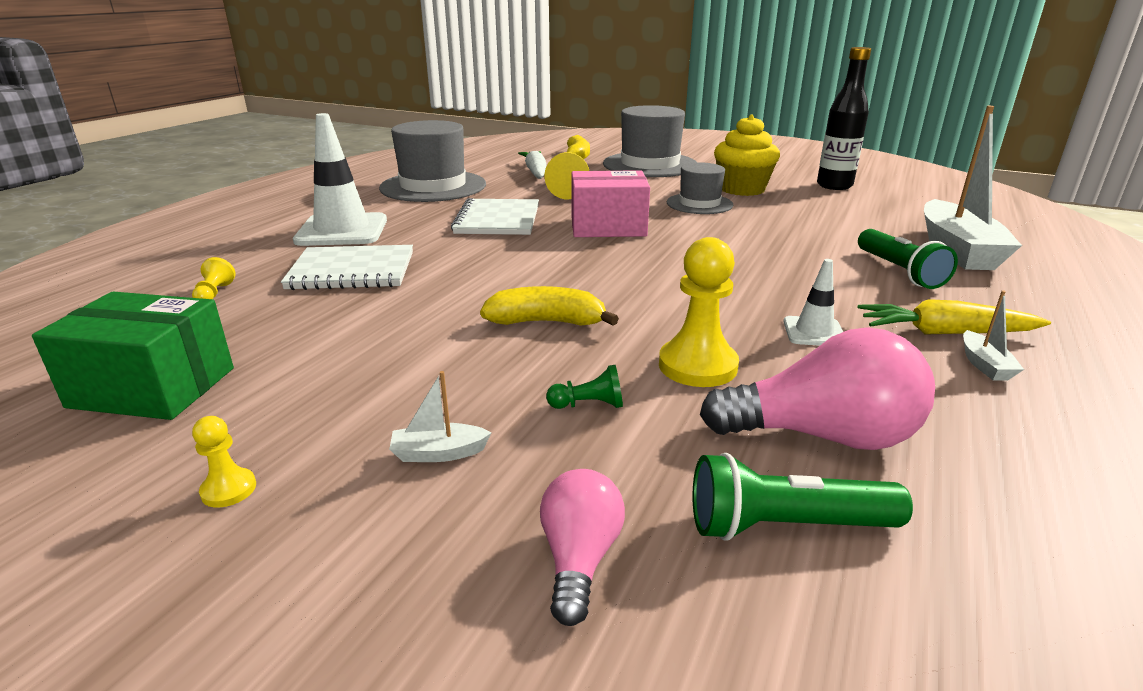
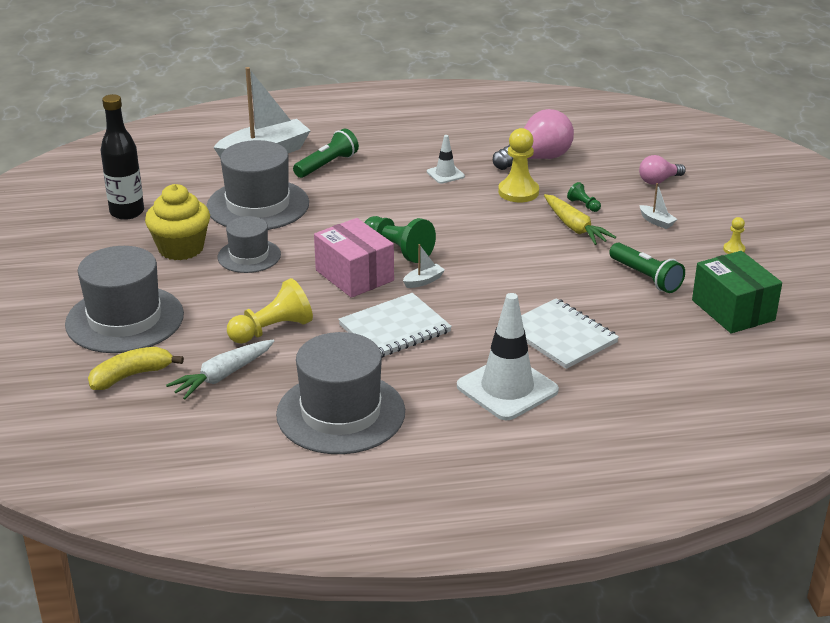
camera: 125 degrees left, 5 degrees up
(214, 294) = (656, 365): yellow pawn -> none
(547, 322) = (530, 241): yellow banana -> none
(630, 253) = (398, 250): none -> green pawn
(785, 525) = (596, 156): green flashlight -> green flashlight (646, 277)
(806, 224) = (258, 205): none -> grey hat
(821, 436) = (536, 159): pink light bulb -> pink light bulb turned 90 degrees clockwise
(944, 333) = (405, 147): yellow carrot -> yellow carrot (574, 227)
(984, 365) = (430, 137): white boat -> white boat (423, 281)

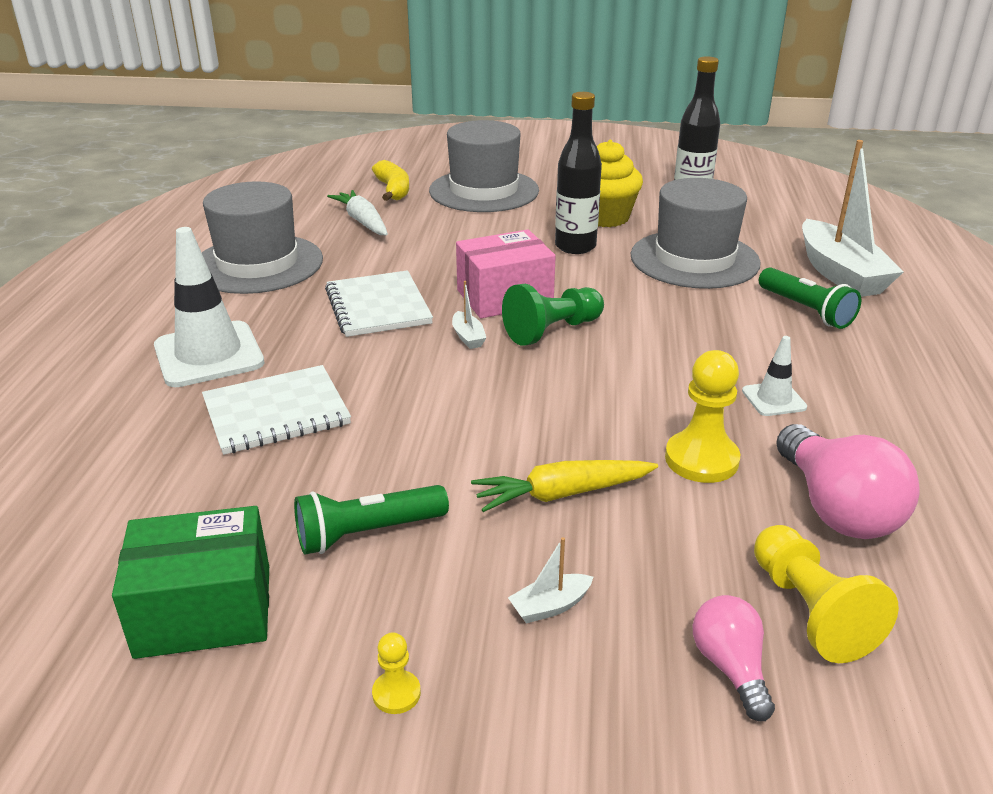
camera: 105 degrees right, 0 degrees up
(249, 256) = (575, 247): grey hat -> black bottle
(272, 330) = (422, 246): yellow pawn -> yellow pawn (810, 611)
(583, 205) = (639, 524): green pawn -> none

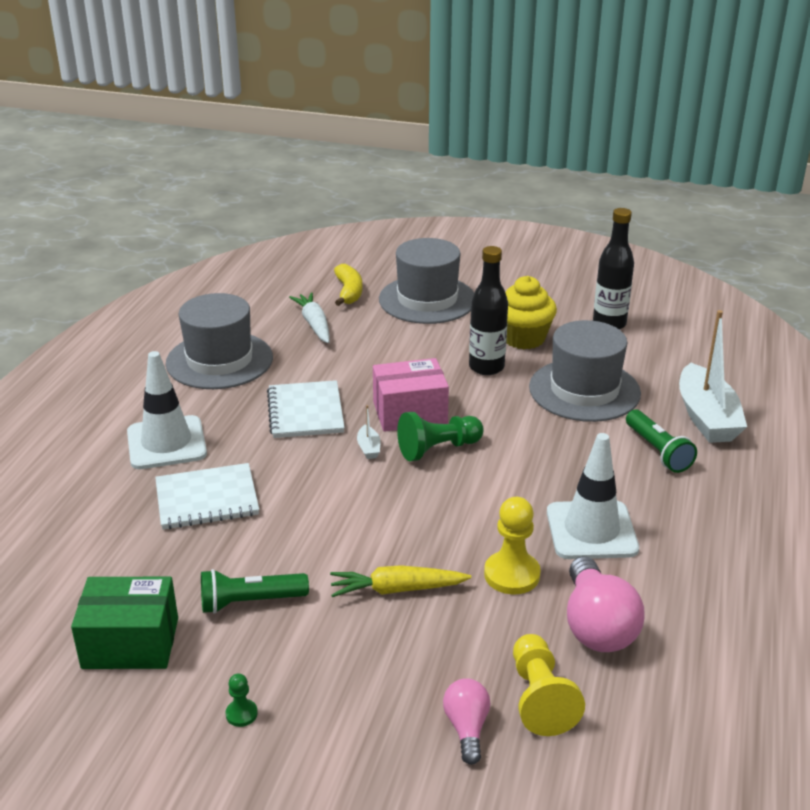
camera: 10 degrees right, 0 degrees up
(396, 693) = (241, 714): yellow pawn -> green pawn
(550, 606) = (360, 670): white boat -> none
(773, 399) = (591, 530): white traffic cone -> white traffic cone, size x2.02

